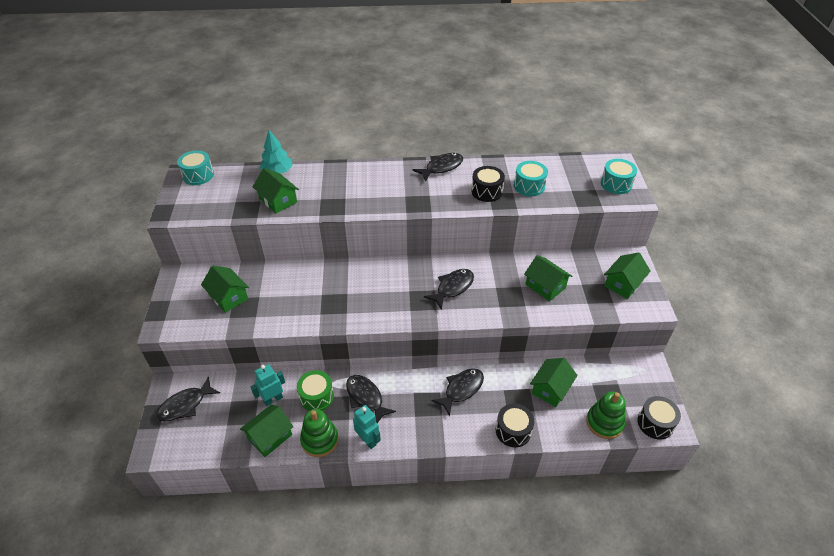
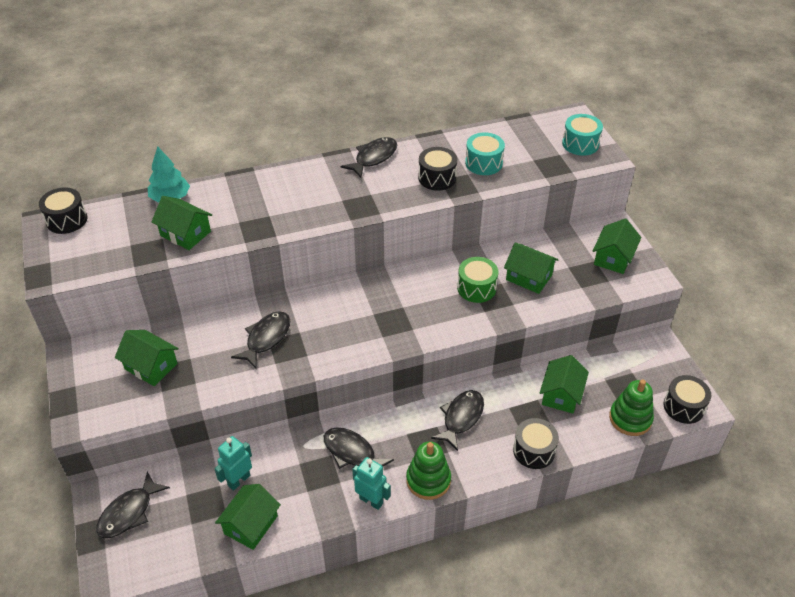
camera: 15 degrees left, 0 degrees up
(198, 175) = (67, 220): turquoise drum -> black drum
(316, 396) = (292, 465): green drum -> green drum (476, 288)
(320, 440) = (313, 514): green stacking toy -> green stacking toy (428, 480)
(453, 288) = (424, 300): black fish -> black fish (266, 338)

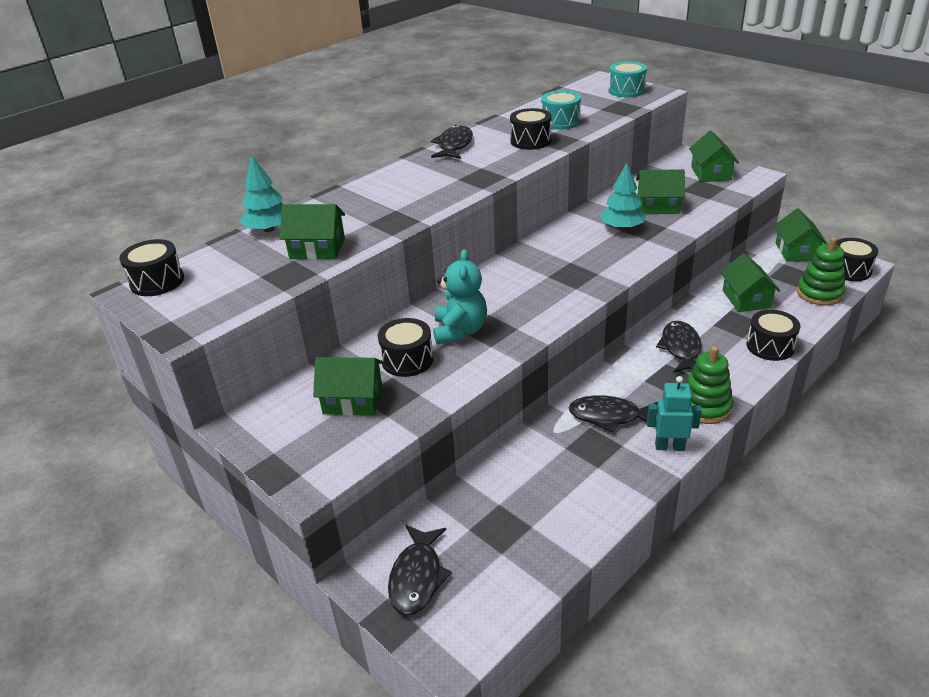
camera: 25 degrees left, 10 degrees down
(211, 348) = (407, 360): none -> black drum
(238, 480) = (516, 490): turquoise robot -> none
(251, 524) = (569, 523): green house -> green house (796, 251)
(266, 338) = (460, 331): black fish -> turquoise teddy bear
(476, 288) = (621, 227): green drum -> turquoise tree

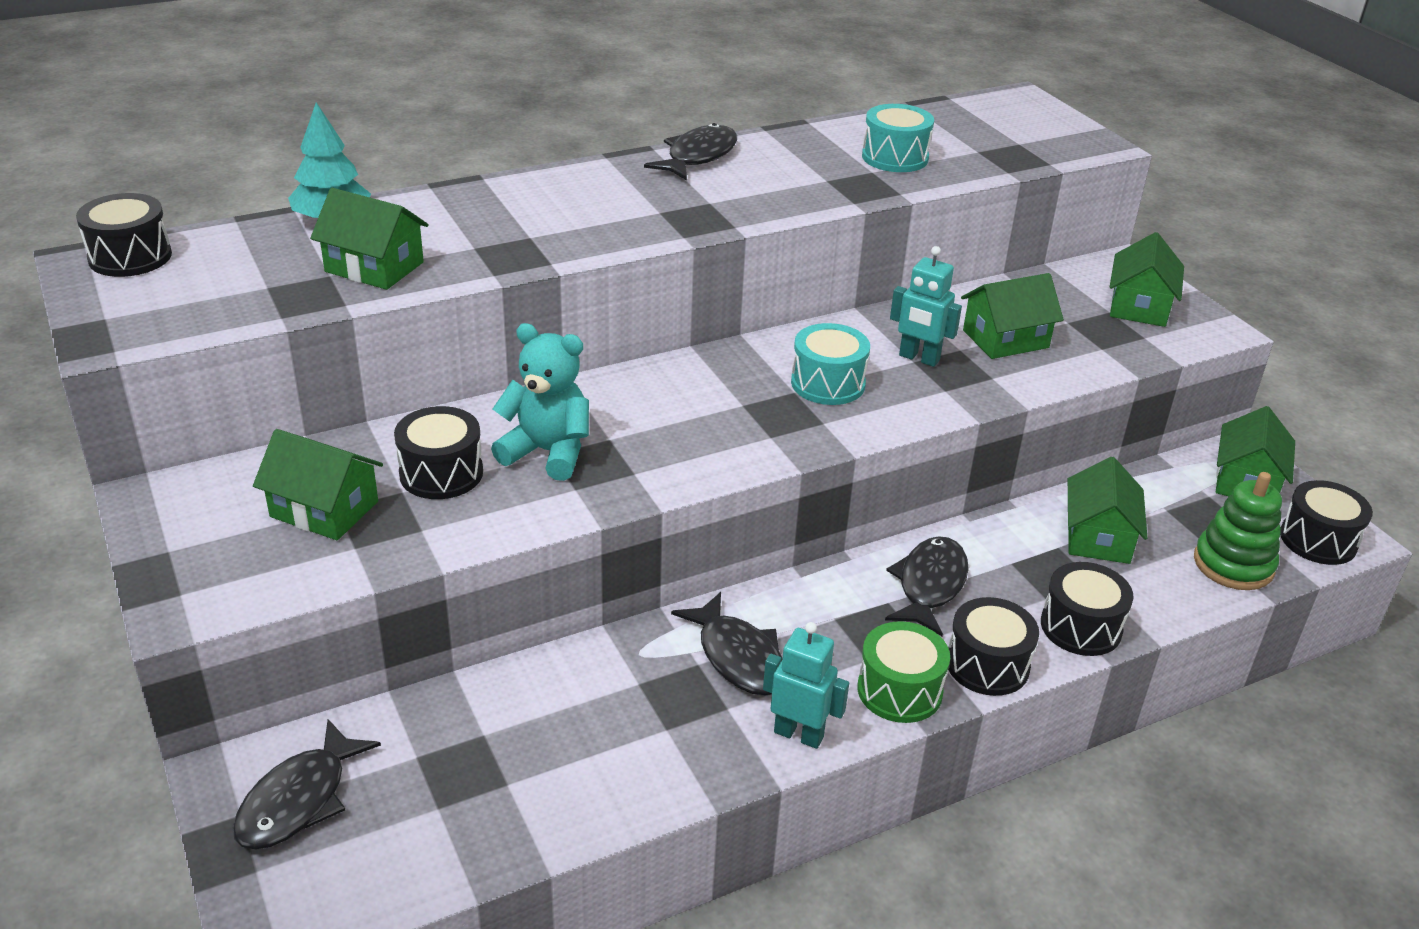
camera: 15 degrees right, 0 degrees up
(460, 331) = (547, 452): turquoise teddy bear -> turquoise teddy bear turned 90 degrees counterclockwise
(530, 141) = (821, 178): black drum -> black drum (987, 665)
(609, 416) = (738, 657): black fish -> black fish turned 150 degrees counterclockwise
(621, 227) = (919, 358): turquoise tree -> turquoise robot
(626, 91) = (1048, 130): turquoise drum -> turquoise drum (828, 383)
(658, 206) = (1005, 339): green house -> green house turned 45 degrees counterclockwise
(704, 407) = (899, 690): green stacking toy -> green drum

